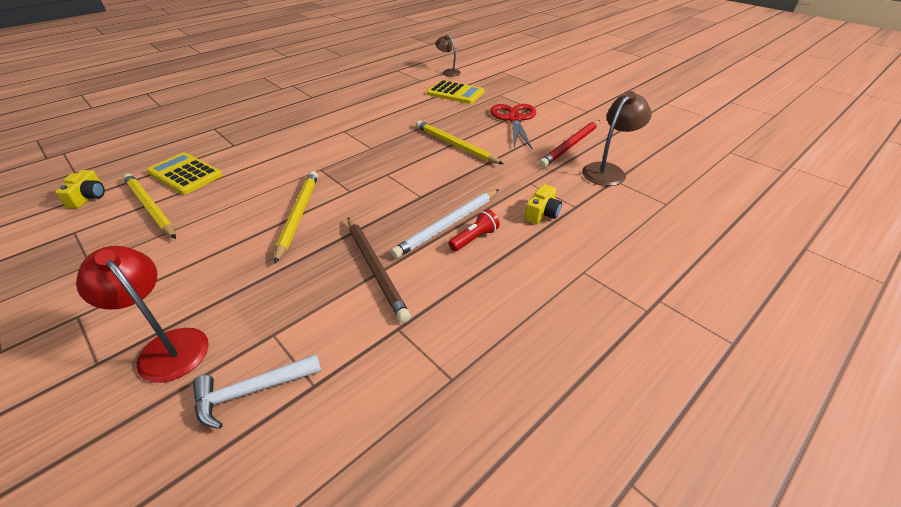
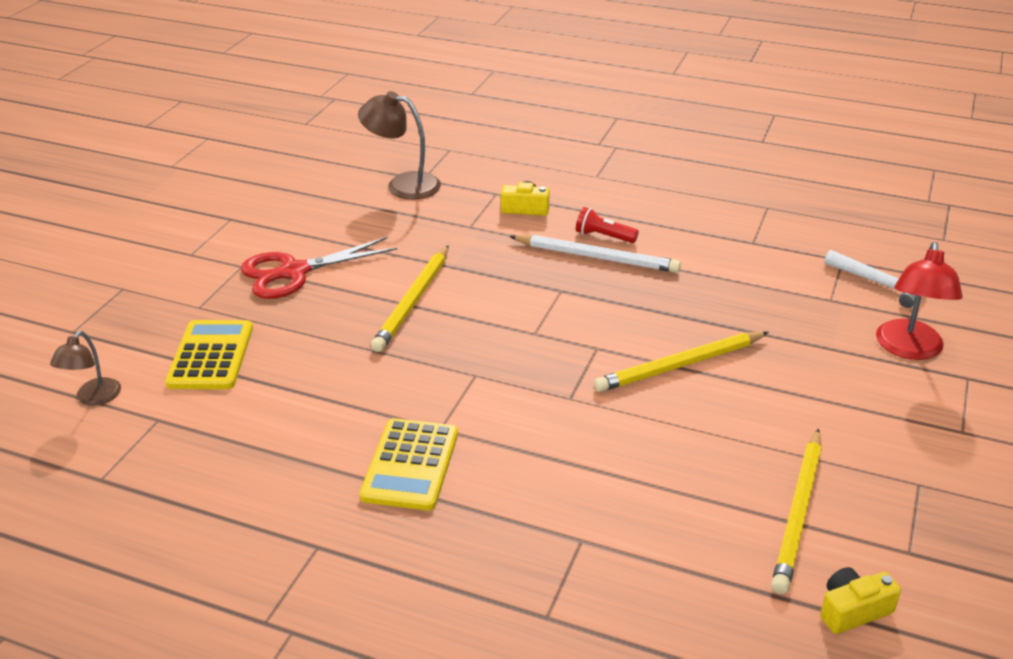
camera: 115 degrees left, 5 degrees down
(185, 174) = (703, 538): yellow calculator -> yellow calculator (410, 465)
(375, 268) = (703, 278): brown pencil -> none
(570, 145) = (352, 216): red pencil -> none

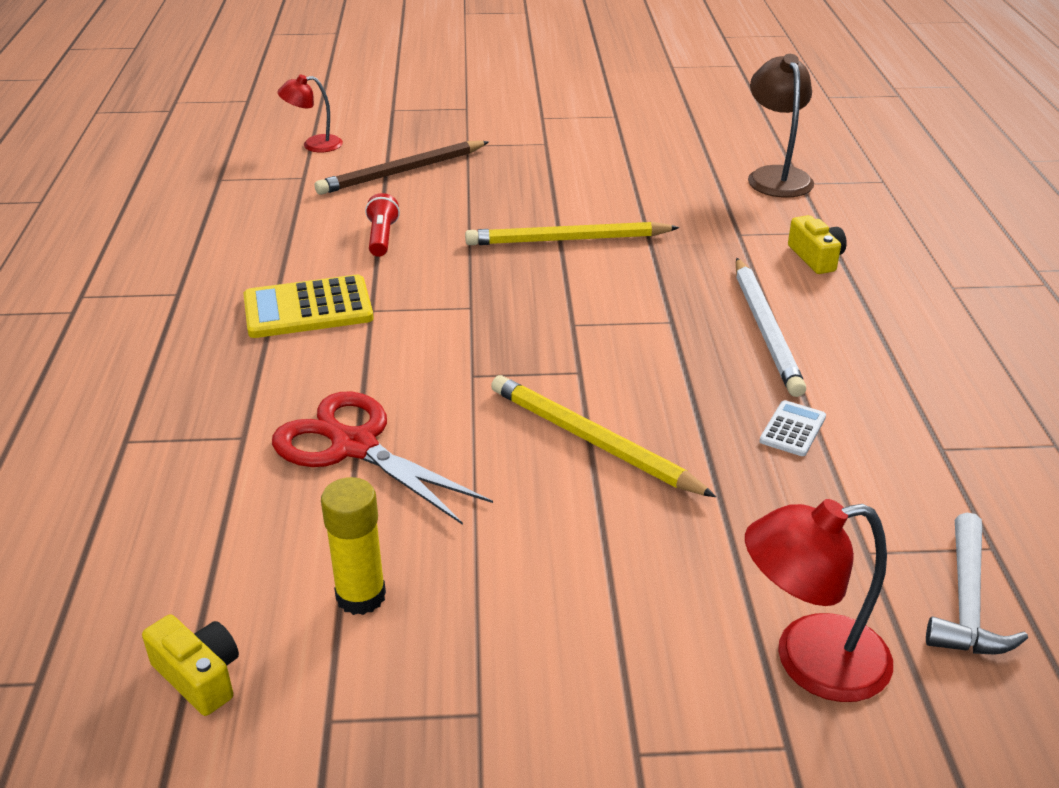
camera: 65 degrees right, 0 degrees up
(93, 398) = (314, 145): brown lamp -> red lamp
(211, 356) = (402, 171): yellow calculator -> brown pencil
(294, 272) = (560, 169): red scissors -> red scissors (355, 446)
(604, 236) = (817, 324): red flashlight -> red flashlight (382, 238)
(709, 284) = (793, 429): none -> white calculator
(798, 512) = (361, 596): yellow pencil -> yellow glue stick

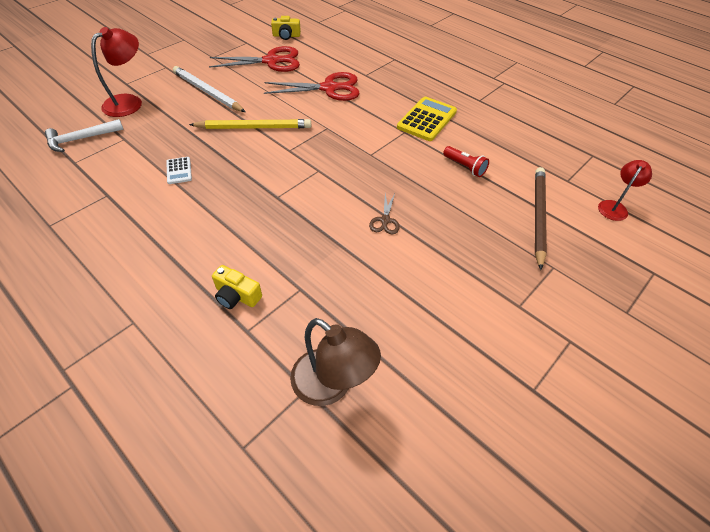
camera: 135 degrees right, 15 degrees up
(361, 596) = (271, 61): yellow glue stick -> red scissors
(568, 239) = (385, 220): yellow pencil -> brown scissors
(765, 329) = (228, 218): white pencil -> white pencil (208, 92)
(966, 603) = (81, 139): white hammer -> white hammer turned 90 degrees counterclockwise

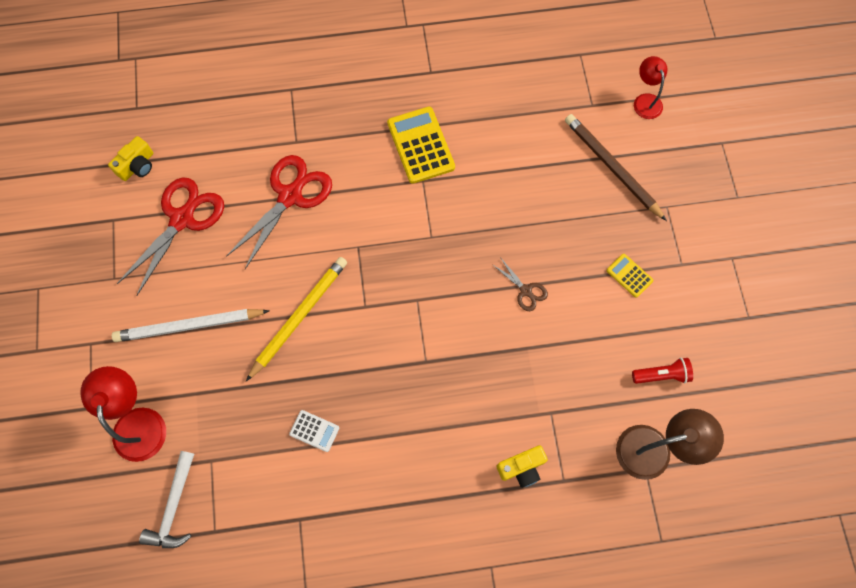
camera: 50 degrees left, 20 degrees up
(464, 167) = (512, 171): red flashlight -> red flashlight (661, 375)
(468, 275) = (629, 275): none -> yellow calculator

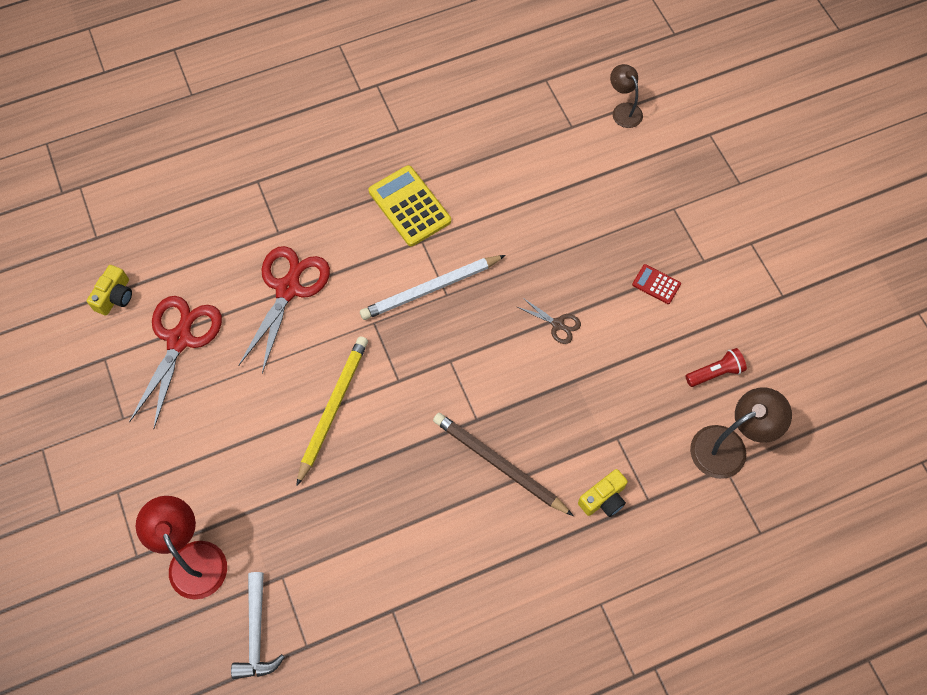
camera: 15 degrees left, 5 degrees down
(189, 326) = (219, 446): white pencil -> white pencil (431, 289)
(314, 431) = (382, 518): white calculator -> none
(612, 167) = (609, 183): brown pencil -> brown pencil (499, 464)
(629, 275) = (656, 284): yellow calculator -> red calculator
(645, 100) = (623, 110): red lamp -> brown lamp

